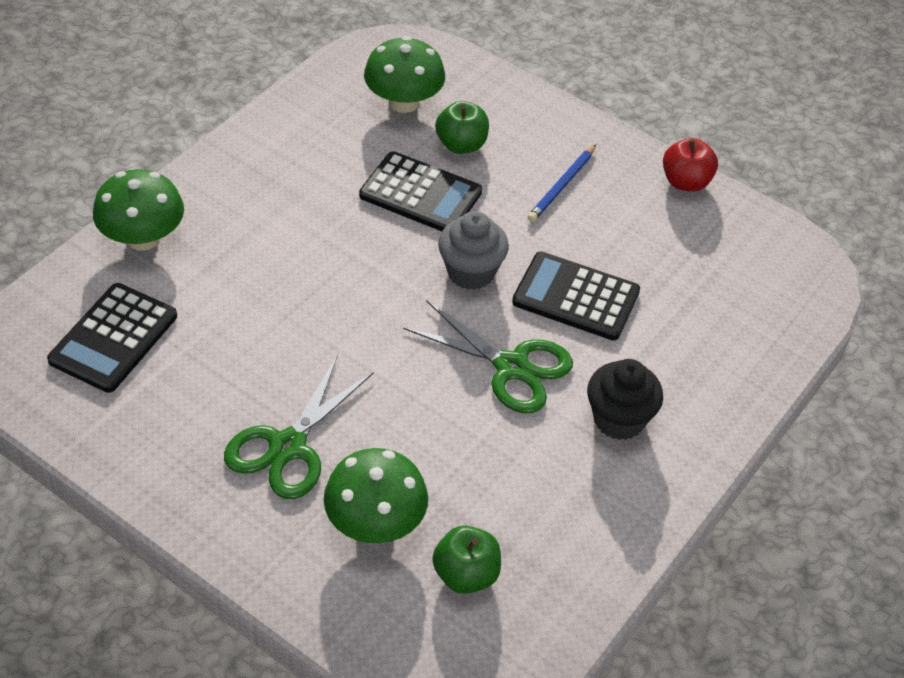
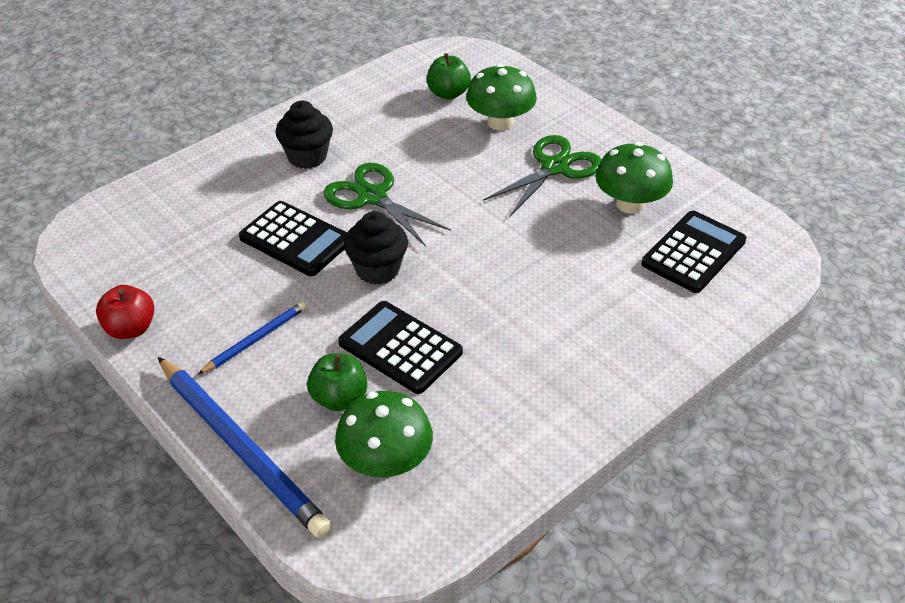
camera: 165 degrees left, 5 degrees down
(143, 238) = (677, 335): green mushroom -> green mushroom (630, 204)
(471, 272) = (377, 269): grey cupcake -> black cupcake
(527, 99) = (241, 448): none -> blue pencil

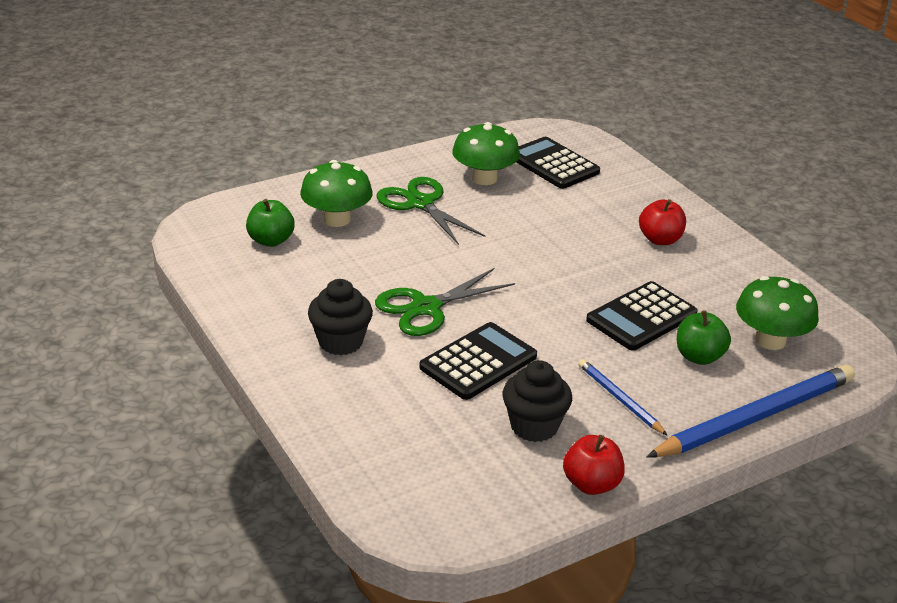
camera: 80 degrees left, 10 degrees down
(377, 269) = (536, 317): black cupcake -> black cupcake (534, 426)
(566, 355) = (660, 239): none -> red apple

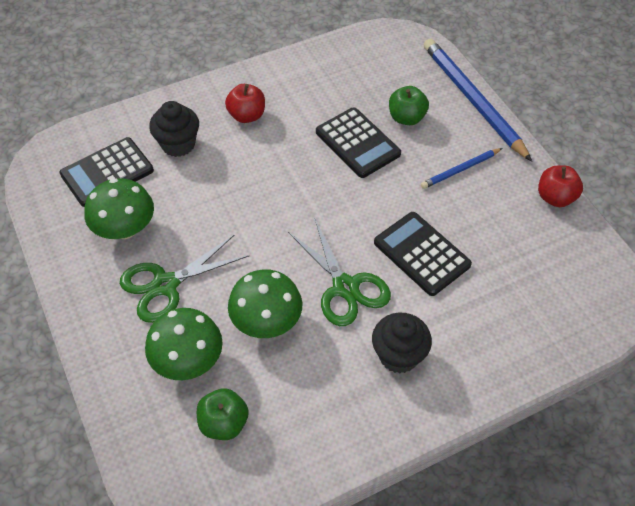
camera: 85 degrees left, 20 degrees up
(534, 426) = (497, 224): black cupcake -> black cupcake (178, 144)
(770, 340) = (385, 76): green mushroom -> green mushroom (266, 321)

